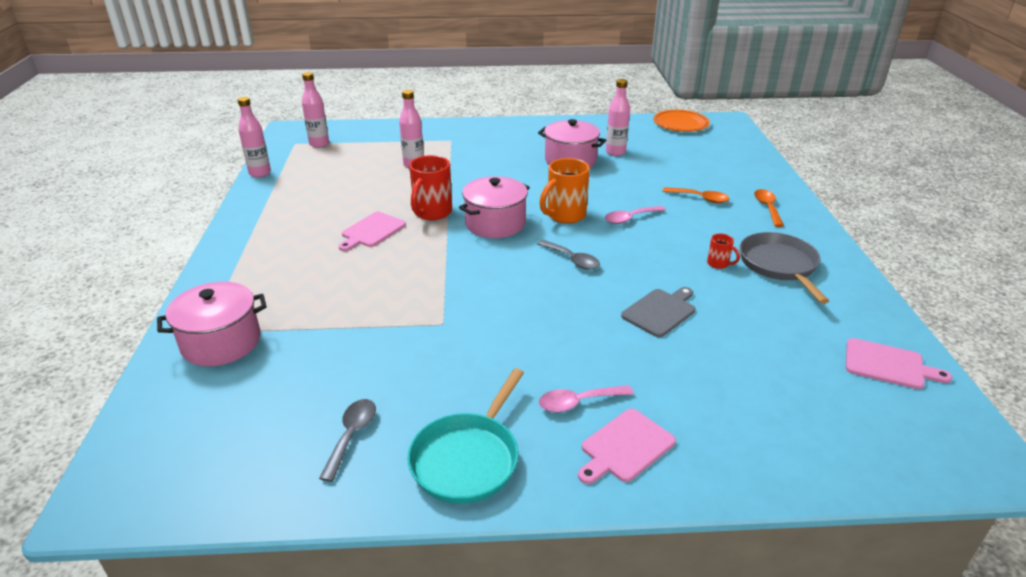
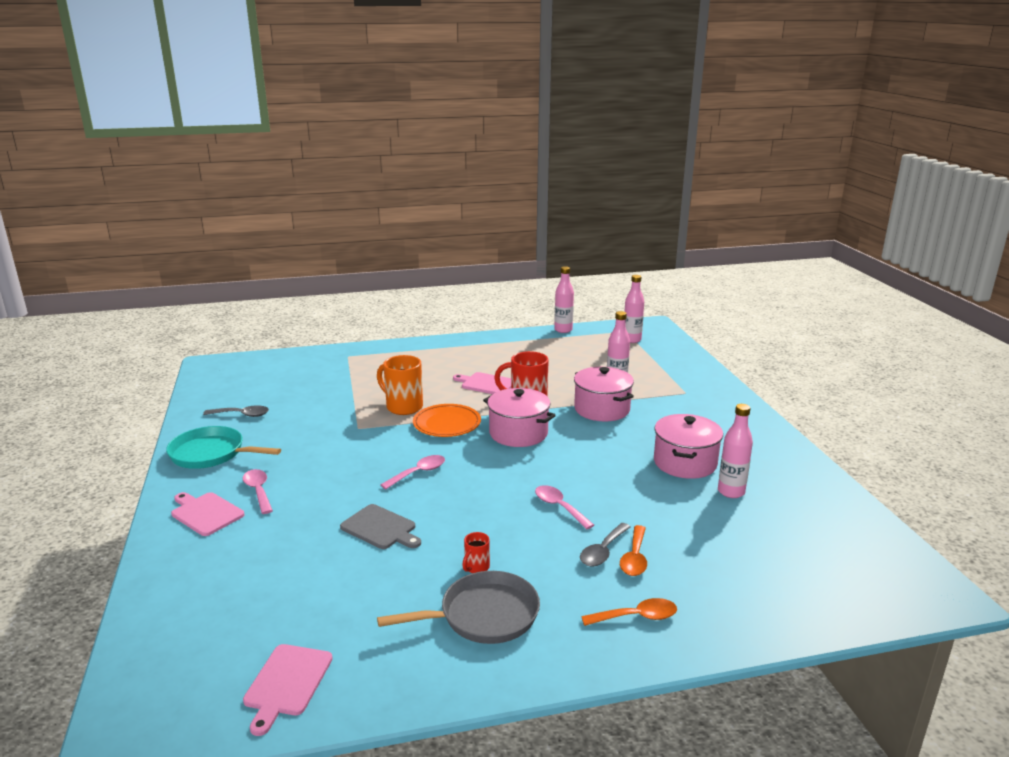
camera: 80 degrees right, 10 degrees down
(221, 342) = (336, 363): pink pot -> pink pot (602, 409)
(559, 285) = (418, 473): none -> pink spoon
(565, 215) = (549, 467): orange mug -> orange mug (403, 407)
(572, 260) = (463, 477): grey spoon -> grey spoon (603, 551)
(680, 124) = (879, 545): orange plate -> orange plate (447, 424)

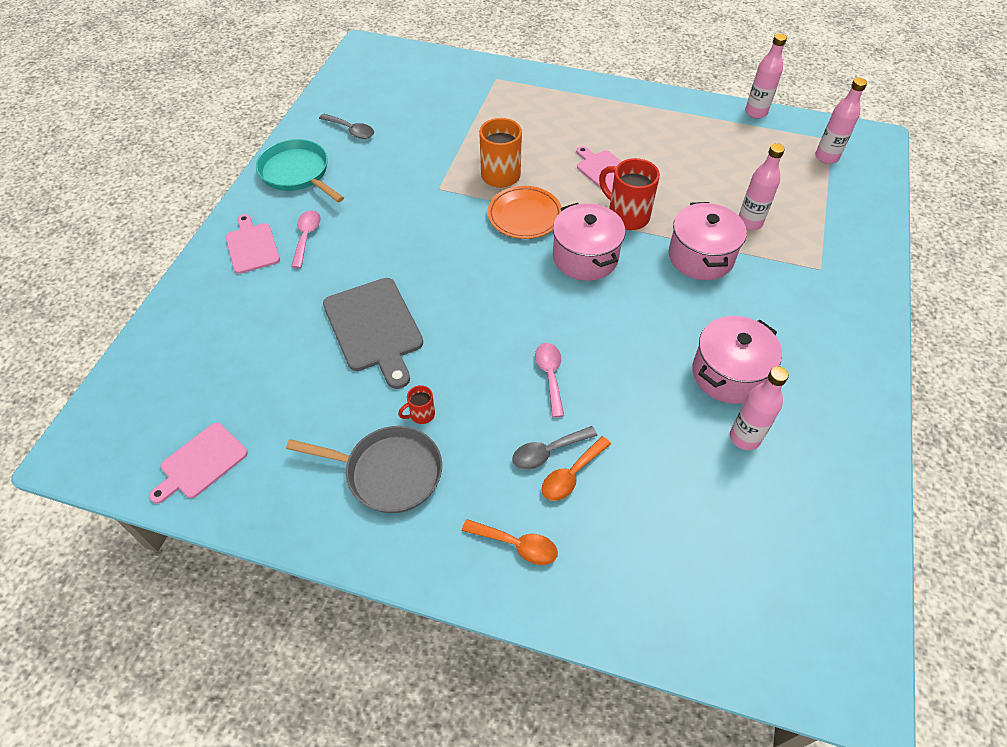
camera: 30 degrees right, 30 degrees up
(380, 528) = (374, 328): grey cutting board -> grey cutting board, size x1.58
(418, 473) = (452, 272): pink spoon -> none

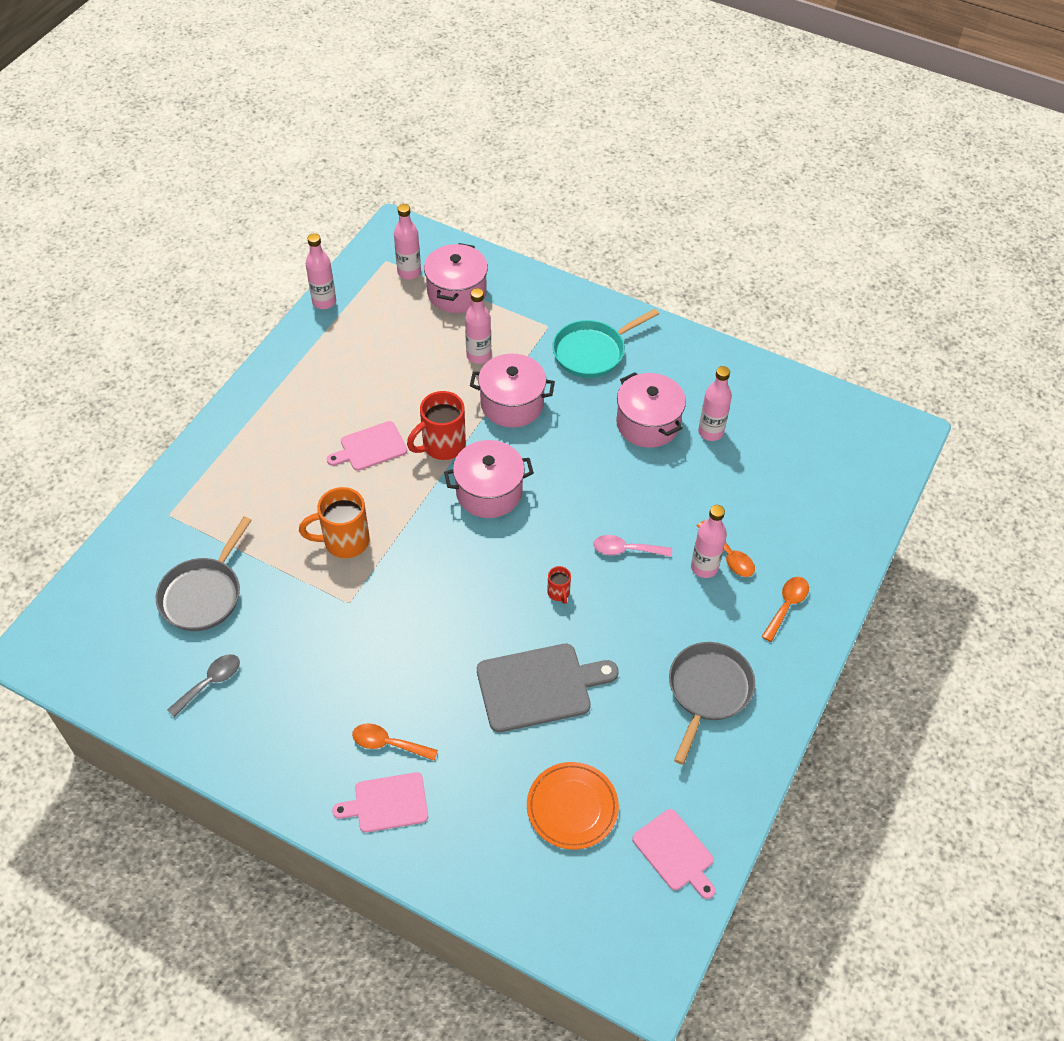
camera: 80 degrees left, 0 degrees up
(297, 173) = (272, 748): turquoise pan -> turquoise pan (592, 352)
(306, 237) = (388, 744): pink spoon -> orange spoon
(421, 414) = (651, 658): red mug -> red mug (558, 593)
(428, 110) = (203, 594): none -> grey pan
(524, 215) = (416, 530): orange plate -> orange plate (572, 807)
(548, 452) = (704, 567): grey spoon -> pink bottle
(822, 193) = (457, 292): none -> pink pot

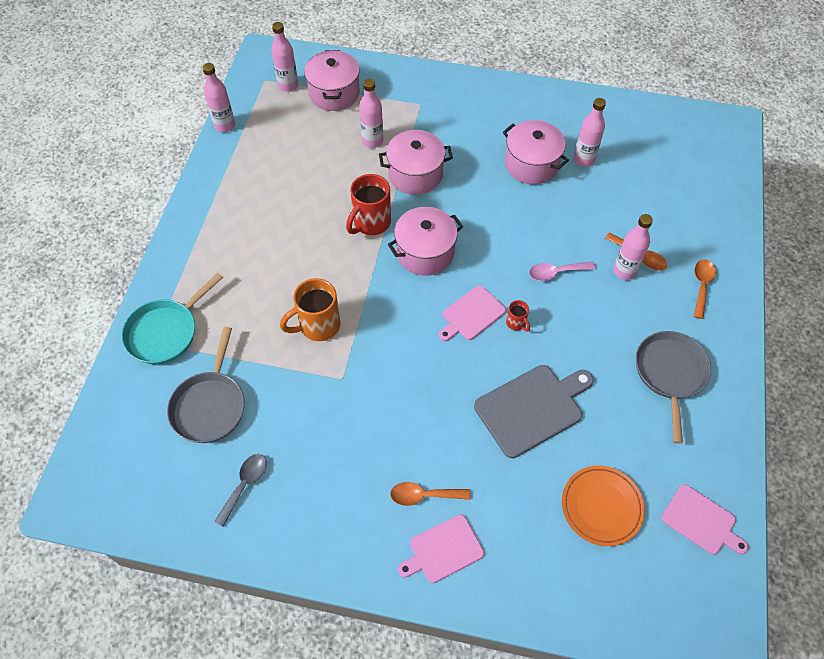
camera: 15 degrees left, 5 degrees up
(370, 447) = (310, 239): pink cutting board -> pink cutting board (471, 314)
(592, 352) = (464, 117): turquoise pan -> turquoise pan (165, 332)

